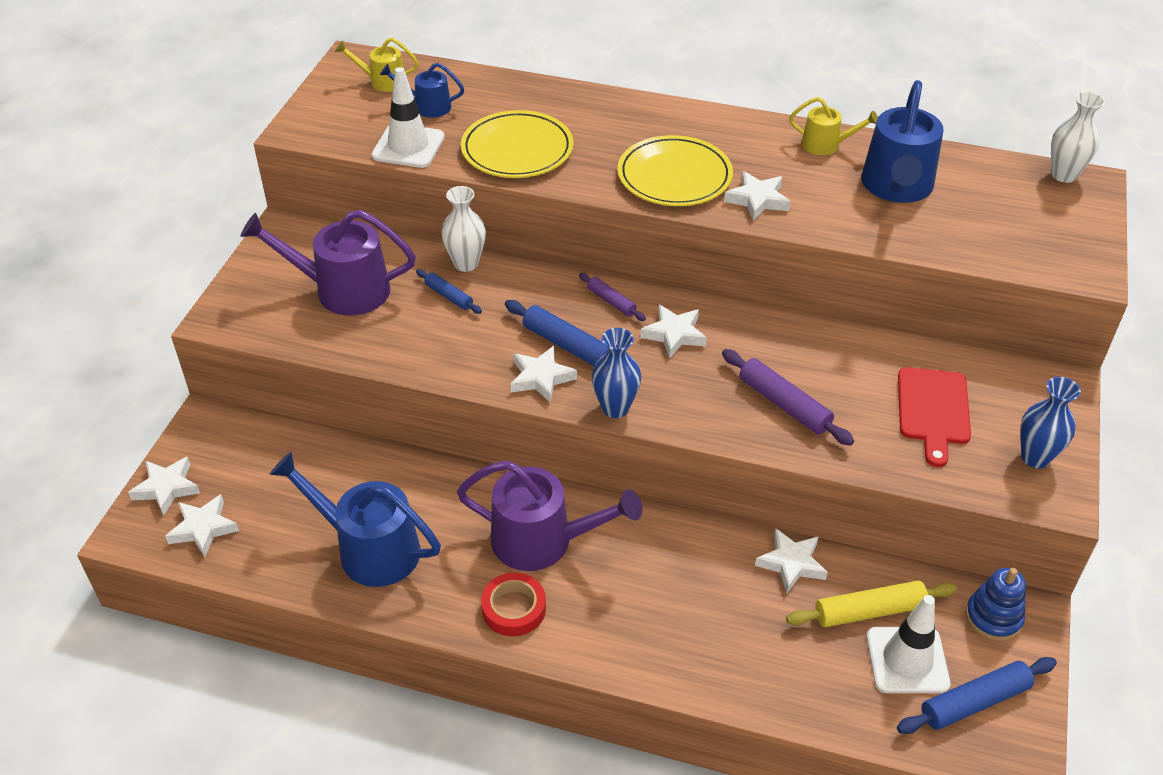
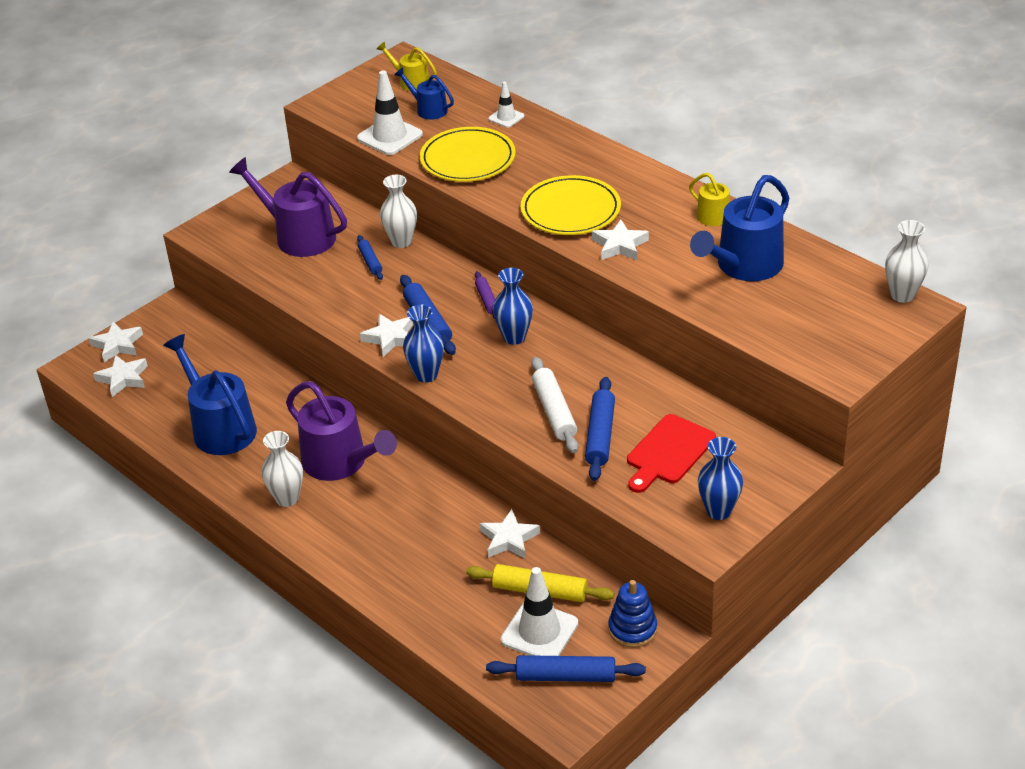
camera: 30 degrees right, 5 degrees down
(514, 608) = (287, 498): red tape -> white vase
(520, 95) = (506, 117): none -> white traffic cone
(674, 334) = (514, 337): white star -> blue vase
(784, 404) = (554, 411): purple rolling pin -> white rolling pin
(852, 415) = (600, 435): none -> blue rolling pin

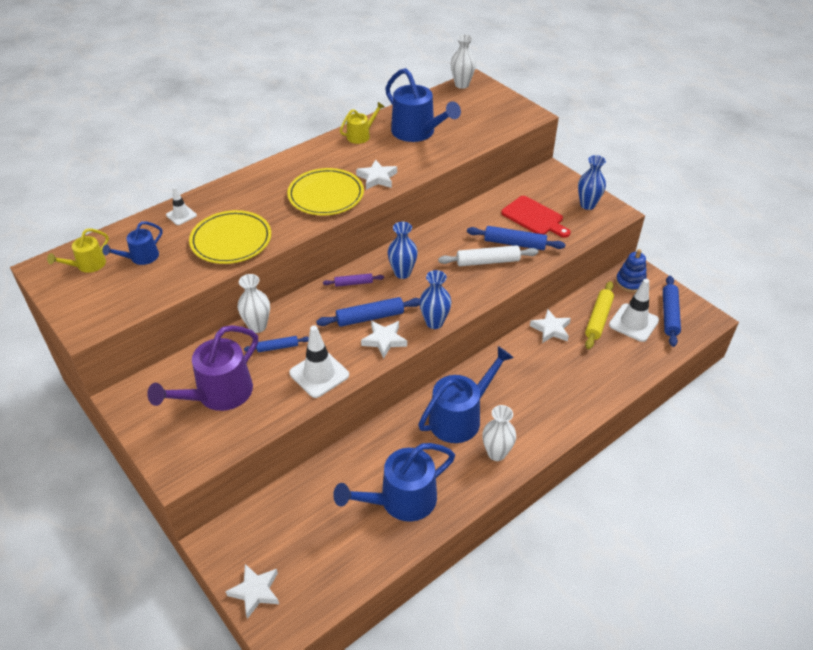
camera: 85 degrees left, 5 degrees up
(123, 378) = (310, 584): white star -> none
(341, 462) = (460, 417): purple watering can -> blue watering can
(390, 136) = (170, 283): white traffic cone -> white traffic cone (319, 374)

